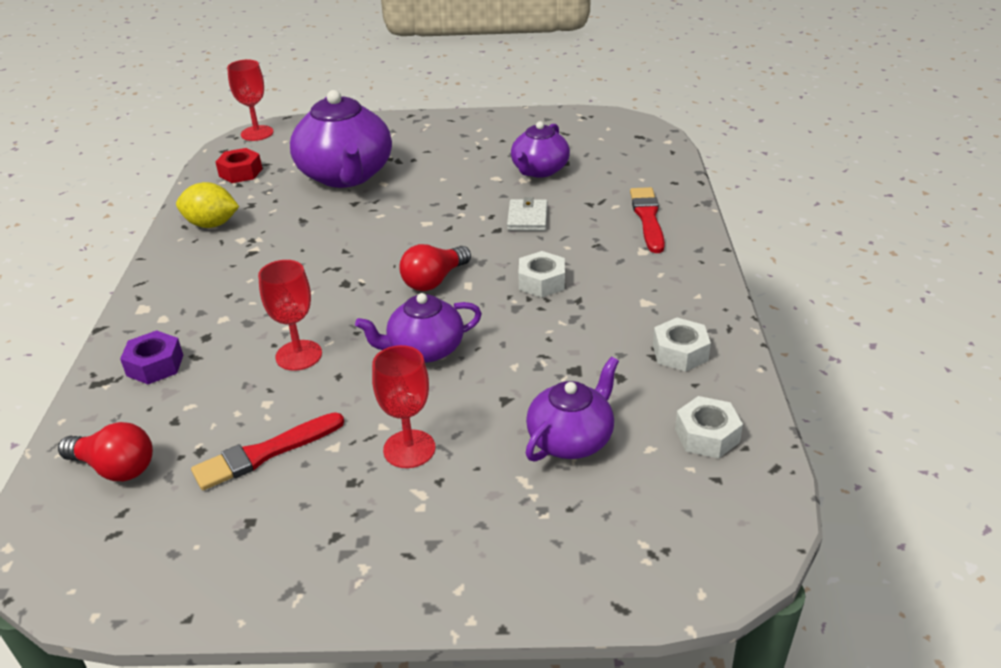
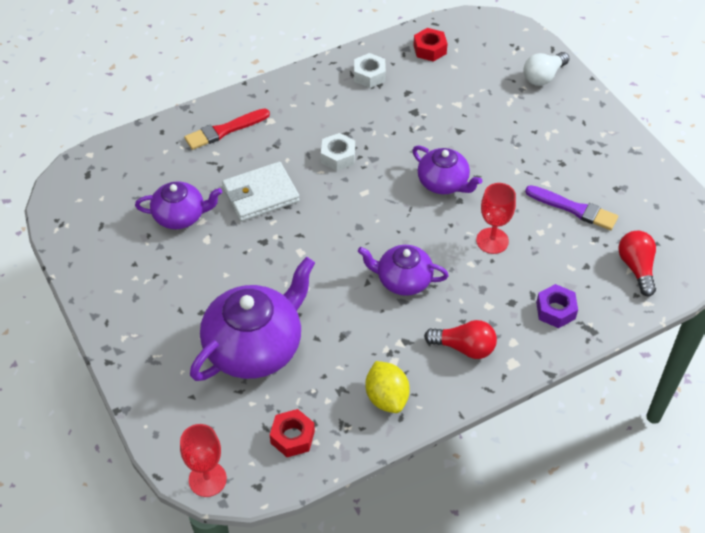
camera: 120 degrees left, 15 degrees up
(265, 453) = (574, 209): red brush -> purple brush
(409, 449) = (524, 152): red goblet -> none
(434, 280) = (371, 211): red light bulb -> red light bulb (464, 347)
(527, 218) = (260, 194): white wallet -> white wallet, size x1.62
(553, 554) = (543, 76): none -> white light bulb
(571, 439) = (469, 95): purple teapot -> purple teapot (403, 280)
(706, 435) = (430, 49): white nut -> red nut

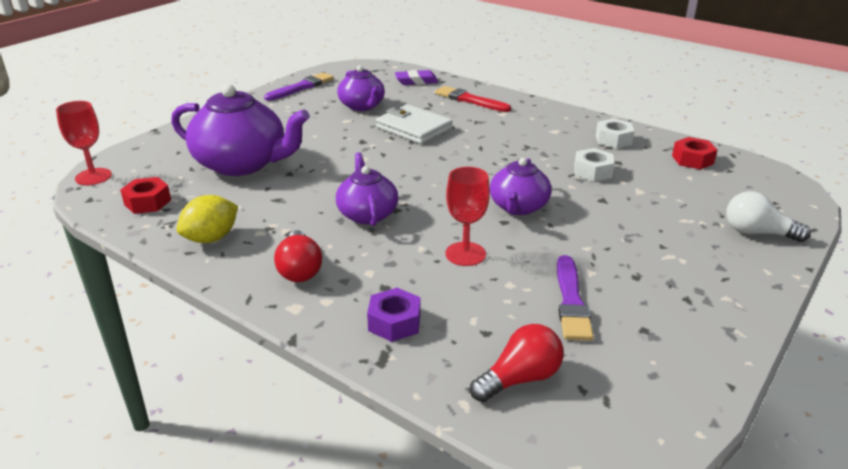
camera: 65 degrees right, 20 degrees down
(90, 252) = (301, 87): none -> purple brush
(146, 152) = (416, 81): none -> purple eraser
(338, 156) = (493, 149): white nut -> white nut (592, 171)

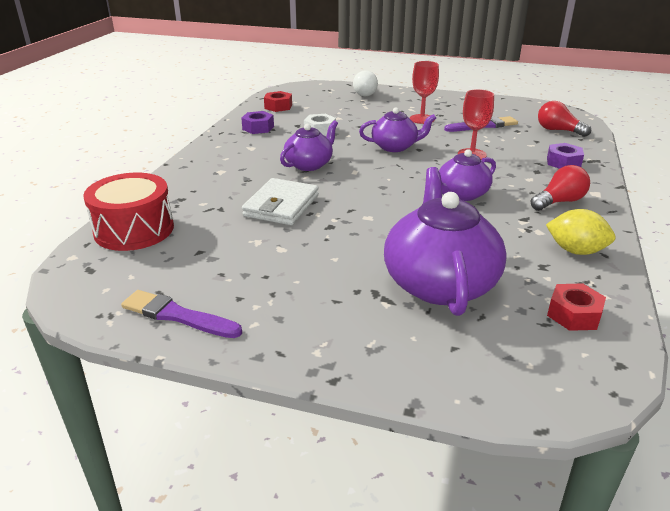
camera: 110 degrees left, 0 degrees up
(93, 177) = (581, 394): red goblet -> red goblet (422, 119)
(362, 106) = (233, 248): purple teapot -> purple teapot (309, 164)
(416, 81) = (134, 230): purple eraser -> red drum
(470, 100) = (190, 190): red brush -> none
(613, 140) = (258, 128): white nut -> purple nut

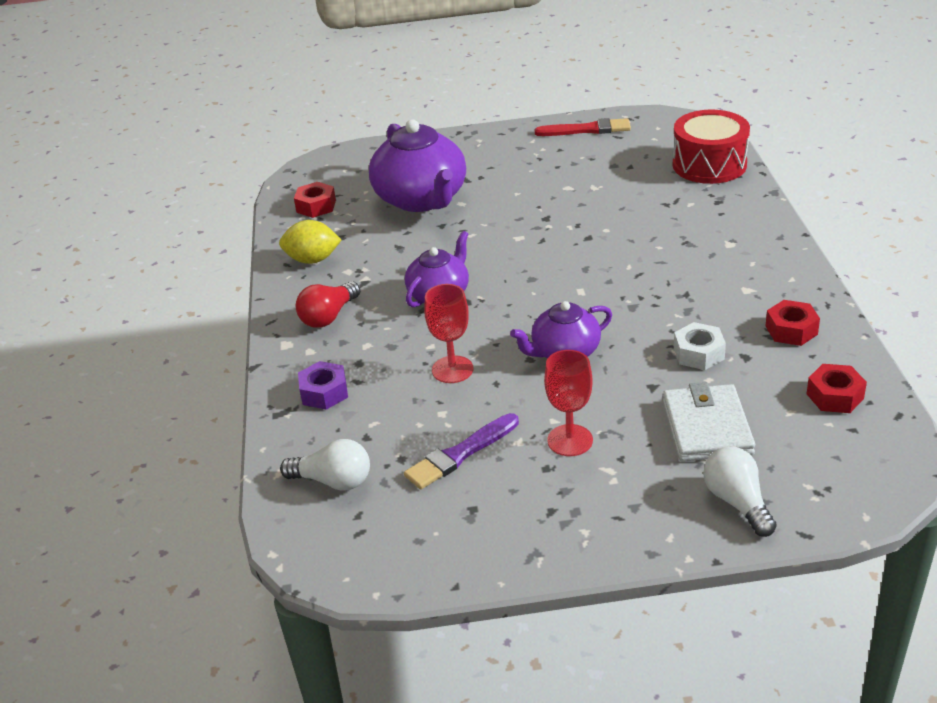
camera: 160 degrees right, 5 degrees up
(177, 316) = (587, 130): purple brush -> red brush
(258, 128) = (791, 330): purple nut -> red nut
(281, 206) = (612, 223): white wallet -> white wallet (707, 428)
(309, 164) = (643, 284): purple teapot -> none
(558, 130) = (333, 481): red light bulb -> white light bulb

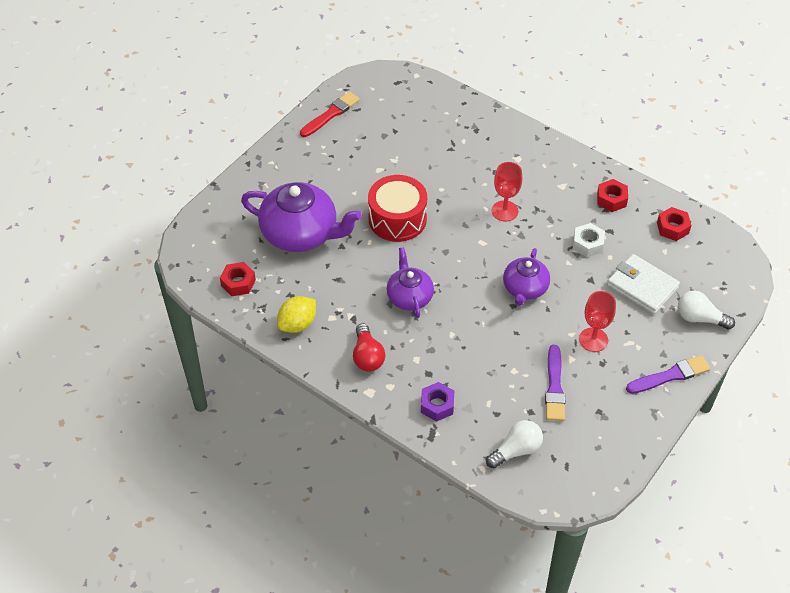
camera: 50 degrees left, 15 degrees up
(452, 369) = (484, 341): red goblet -> red goblet (504, 211)
(609, 533) = (670, 375): none -> purple brush
(709, 165) = (438, 103): red drum -> red drum (397, 219)

